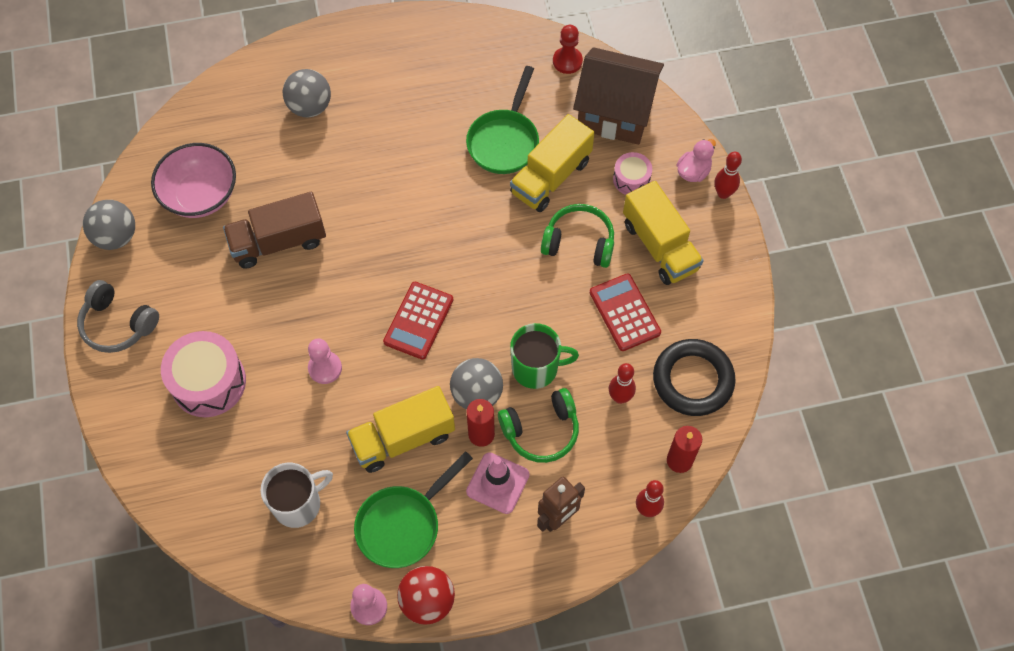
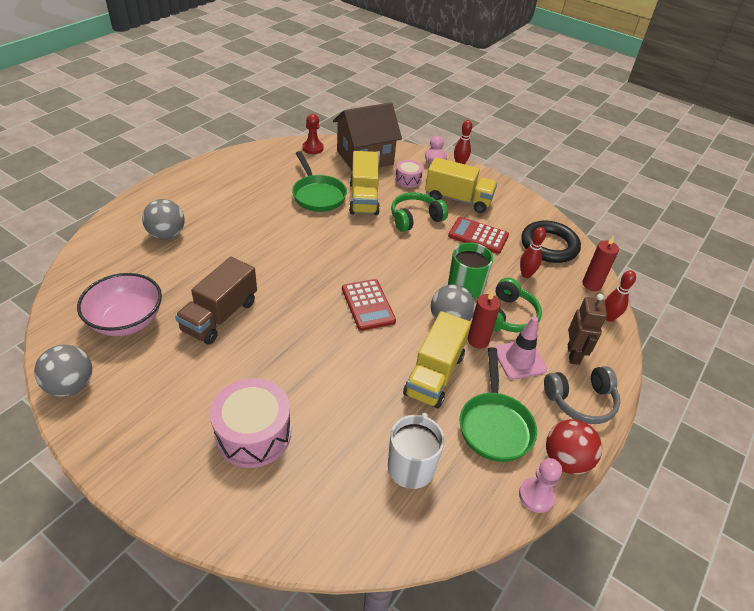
camera: 45 degrees left, 20 degrees down
(118, 324) = (130, 444): grey headphones -> grey headphones (581, 401)
(325, 368) = (335, 368): pink pawn -> none

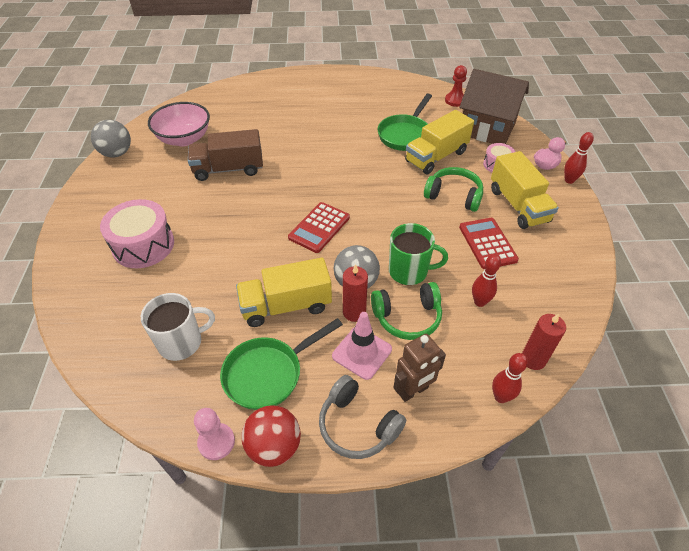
camera: 55 degrees right, 5 degrees up
(167, 235) = (274, 104): grey ball -> none
(549, 245) = (545, 298): black ring -> none

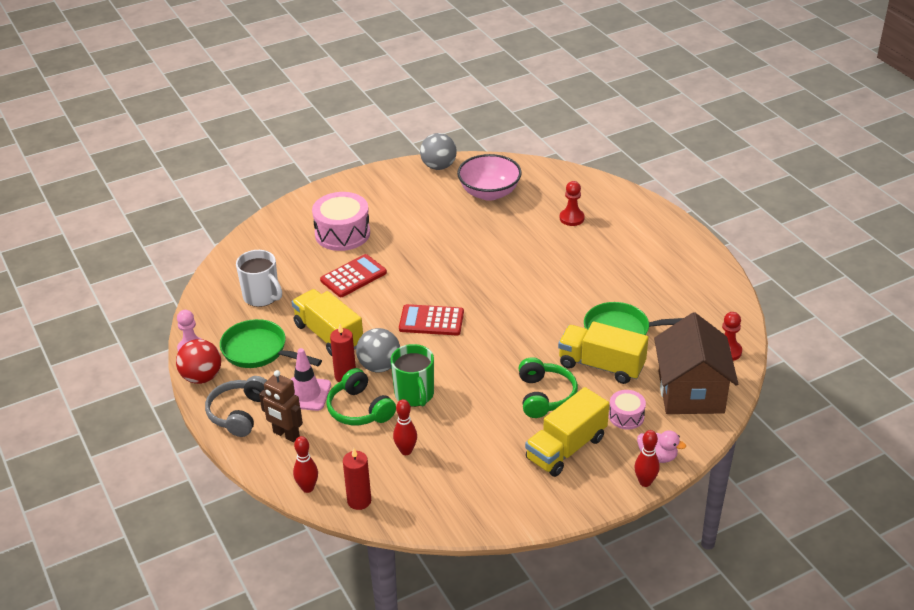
camera: 65 degrees right, 10 degrees down
(228, 169) = (468, 237): brown truck -> none
(259, 111) = (571, 218): none -> red pawn
(487, 243) = (489, 438): red calculator -> red calculator (353, 276)

